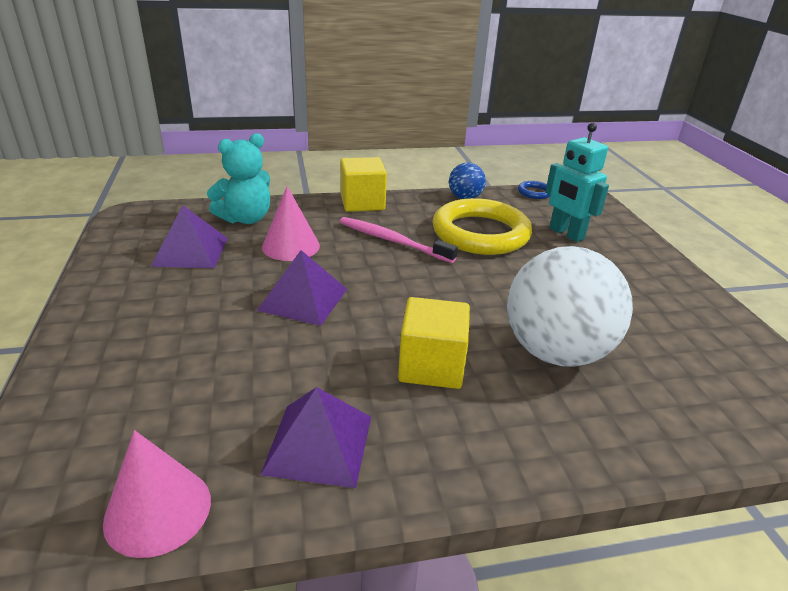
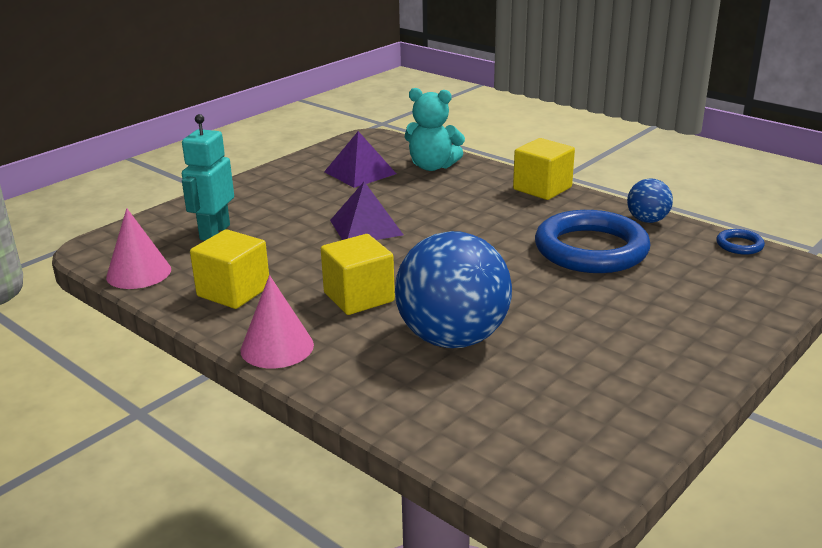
camera: 55 degrees right, 5 degrees down
(291, 246) = (424, 195): pink cone -> pink cone (277, 347)
(319, 444) = (233, 291): purple pyramid -> yellow cube
(392, 241) = (503, 222): pink toothbrush -> none
(480, 233) = (591, 249): yellow ring -> blue ring
(555, 352) = (452, 338): white ball -> blue ball
(566, 233) = (677, 286): turquoise robot -> turquoise robot (214, 232)

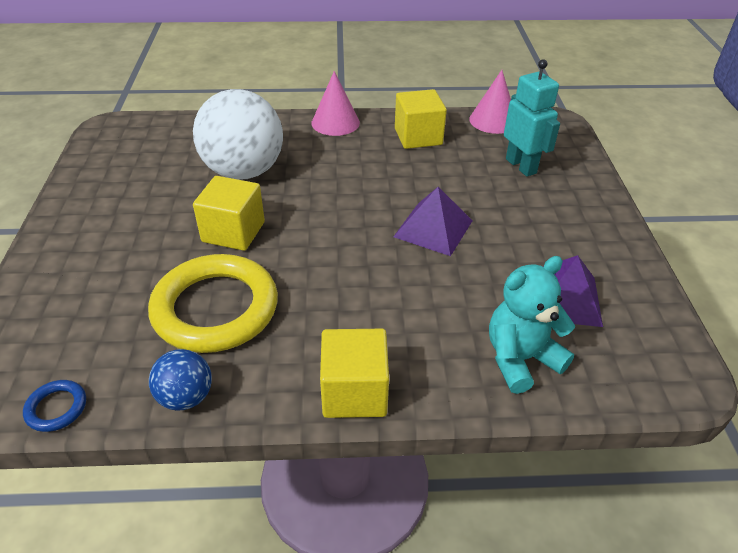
camera: 135 degrees right, 15 degrees up
(359, 297) = (340, 169): yellow cube -> yellow cube (233, 232)
(452, 338) = (244, 171): blue ball -> white ball
(591, 249) = (215, 308): blue ring -> yellow ring

